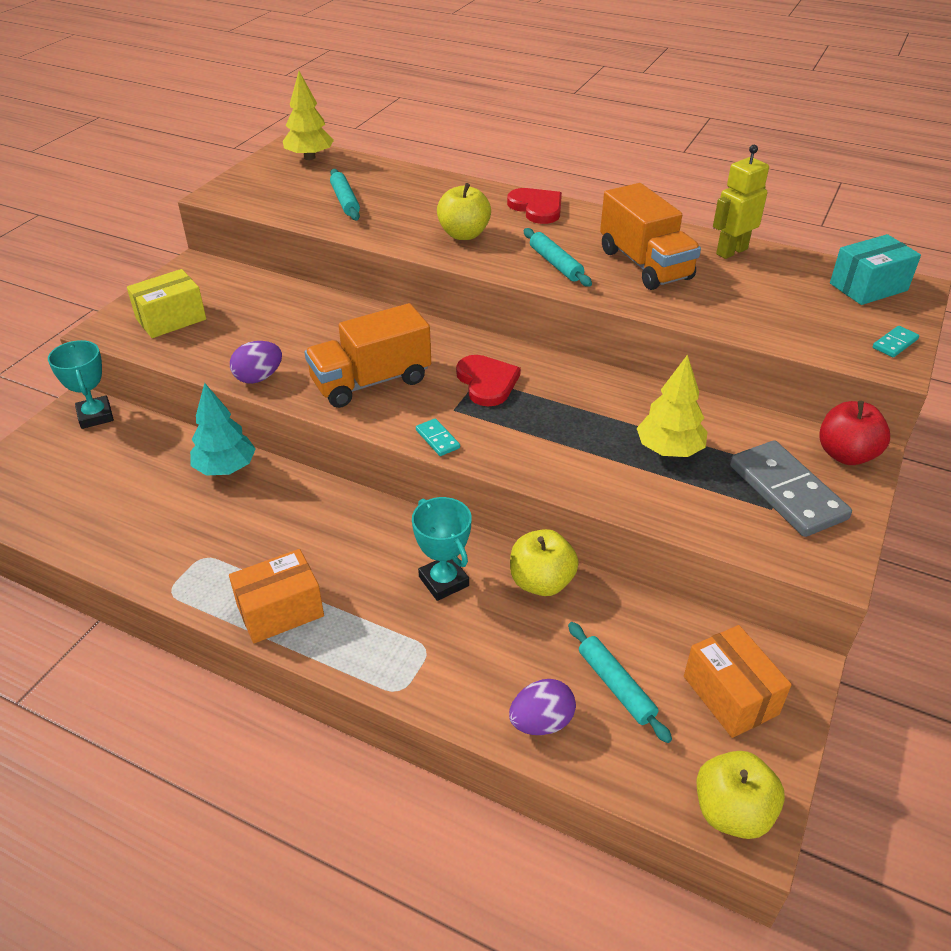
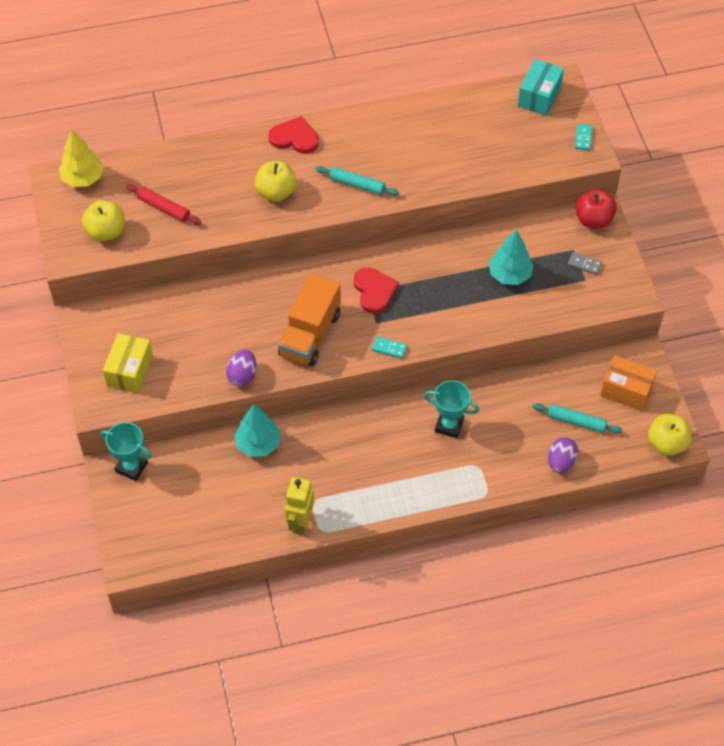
camera: 40 degrees left, 15 degrees up
(280, 611) = (388, 499): orange box -> none
(345, 201) = (164, 208): turquoise rolling pin -> red rolling pin
(487, 382) = (374, 291): red heart -> red heart turned 45 degrees clockwise
(541, 582) = (495, 392): yellow apple -> yellow apple (106, 232)
(645, 264) = (407, 153): orange truck -> none
(669, 450) = (510, 275): yellow tree -> turquoise tree
(731, 251) = (444, 109): yellow robot -> yellow robot (300, 522)
(786, 492) = (584, 264): grey domino -> grey domino, size x0.44

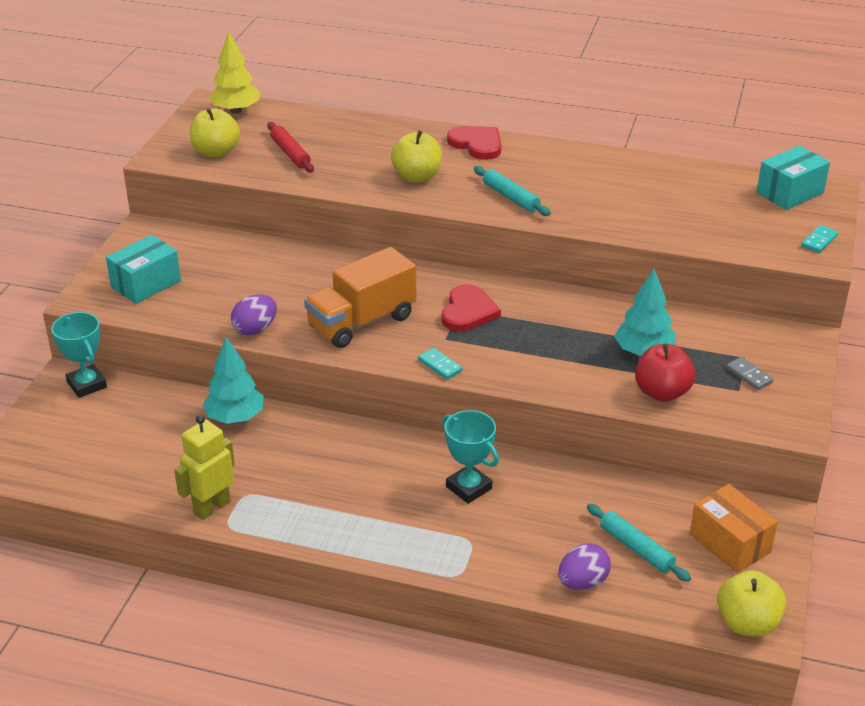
camera: 30 degrees right, 20 degrees down
(130, 371) = (146, 284): yellow box -> turquoise box
(593, 220) = (792, 340): red apple -> red apple (662, 392)

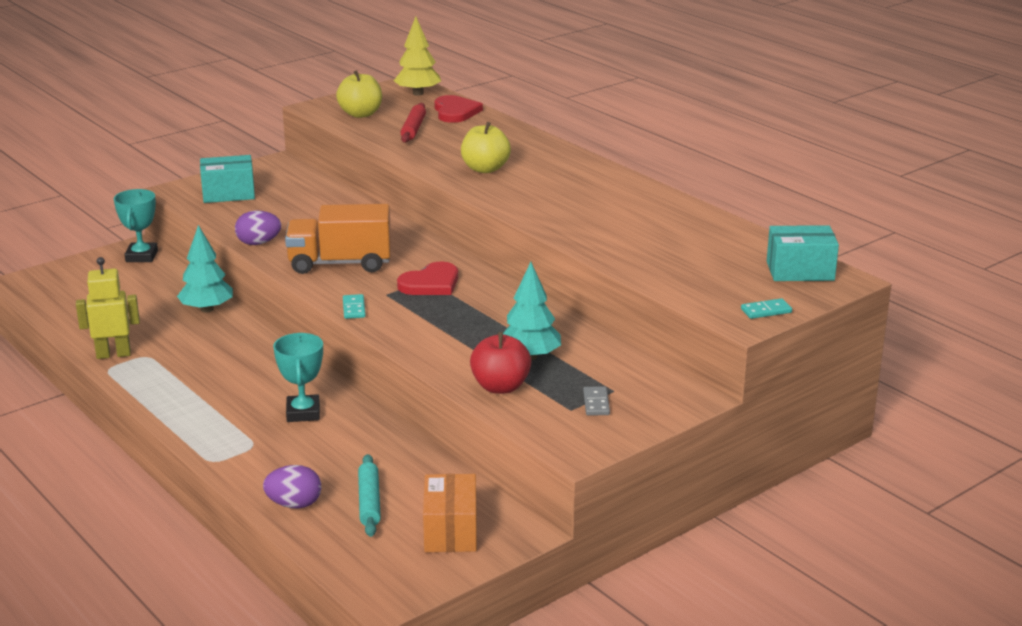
camera: 35 degrees right, 10 degrees down
(477, 144) = (570, 162): red heart -> red heart (455, 112)
(511, 197) = (538, 202): turquoise rolling pin -> none
(747, 623) = (380, 587): yellow apple -> none

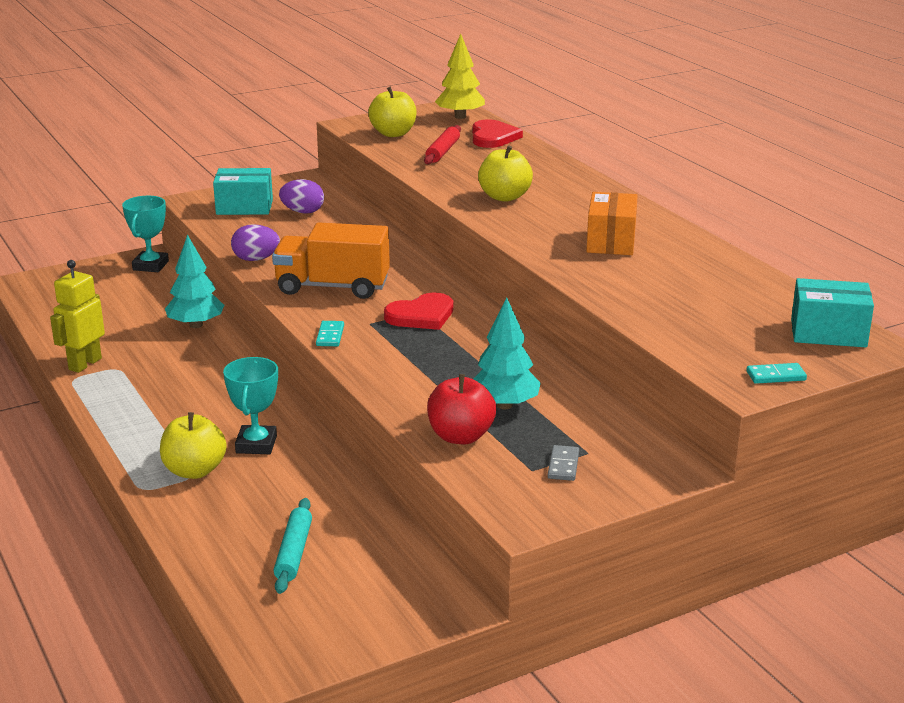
camera: 10 degrees right, 0 degrees up
(113, 354) = (84, 364): yellow robot -> yellow robot turned 60 degrees counterclockwise
(254, 441) = (194, 471): none -> yellow apple
(294, 504) = (212, 547): purple egg -> purple egg (303, 212)
(450, 531) = (372, 596): orange box -> orange box (611, 242)

